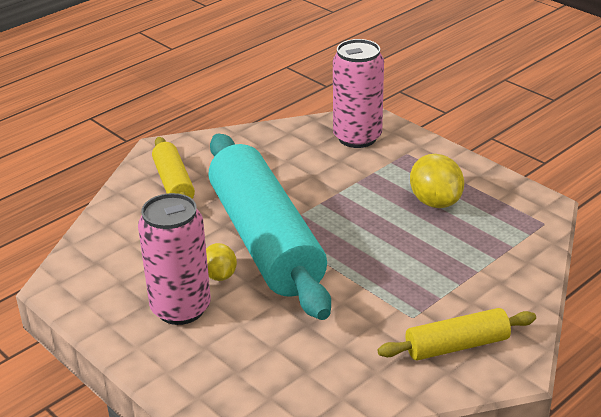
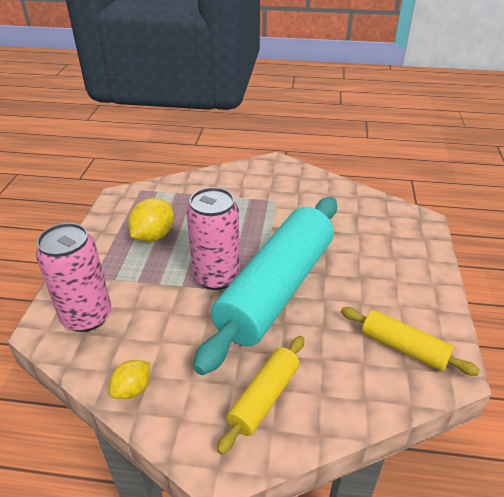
camera: 130 degrees left, 5 degrees up
(181, 308) = (383, 286): pink can -> pink can (216, 277)
(220, 275) = (334, 288): yellow lemon -> yellow lemon (132, 389)
(457, 345) = (279, 180): yellow rolling pin -> yellow rolling pin (403, 348)

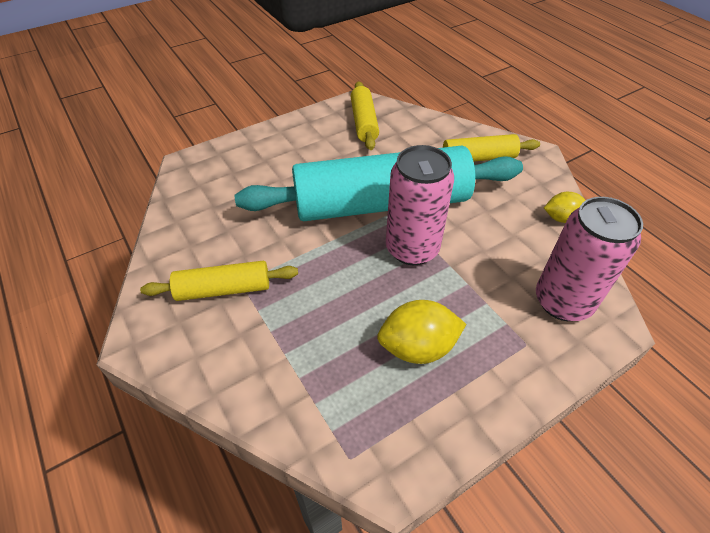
camera: 130 degrees left, 10 degrees up
(277, 193) = (224, 289): none -> yellow rolling pin

